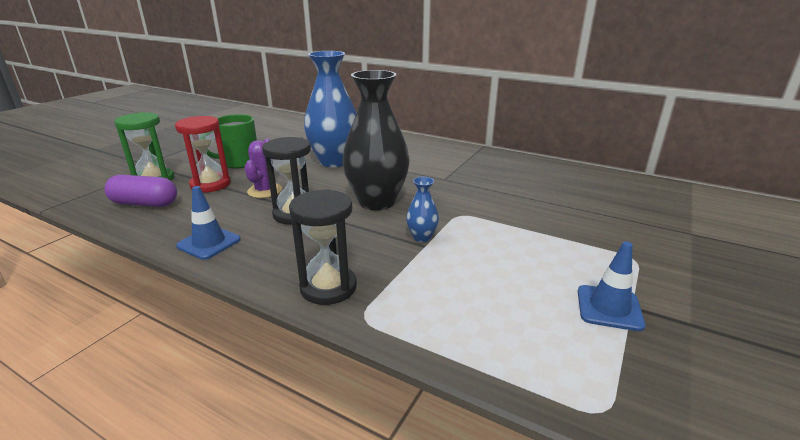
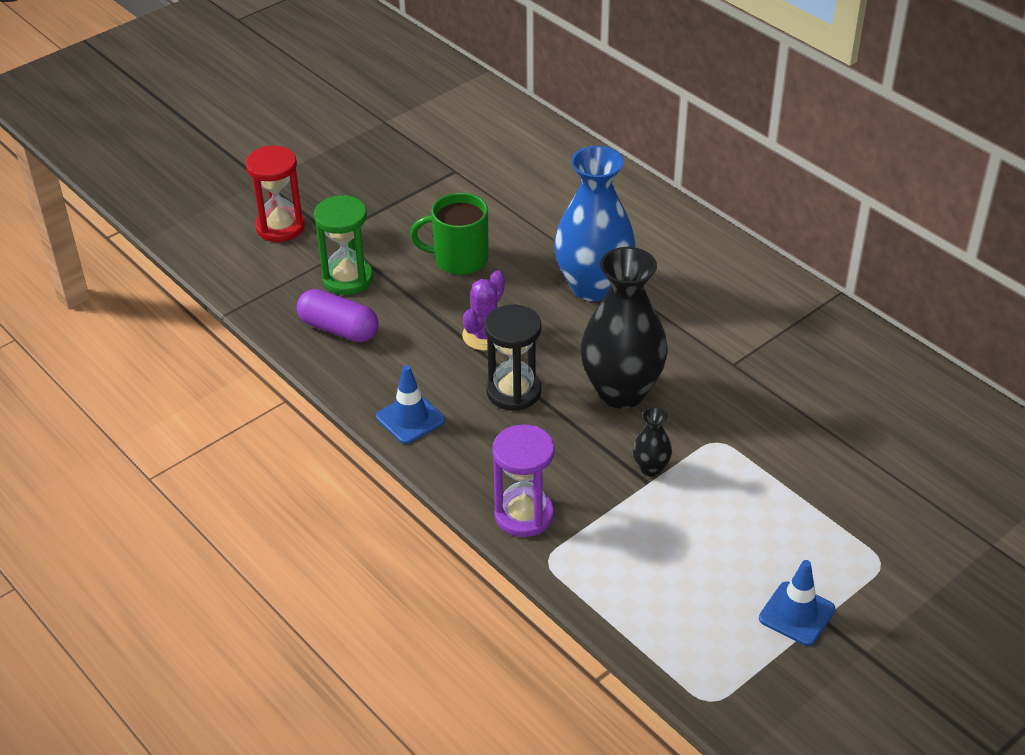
camera: 20 degrees right, 15 degrees up
(210, 184) = (418, 306): red hourglass -> red hourglass (280, 227)
(328, 287) = (524, 515): black hourglass -> purple hourglass
(422, 237) = (651, 468): blue vase -> black vase

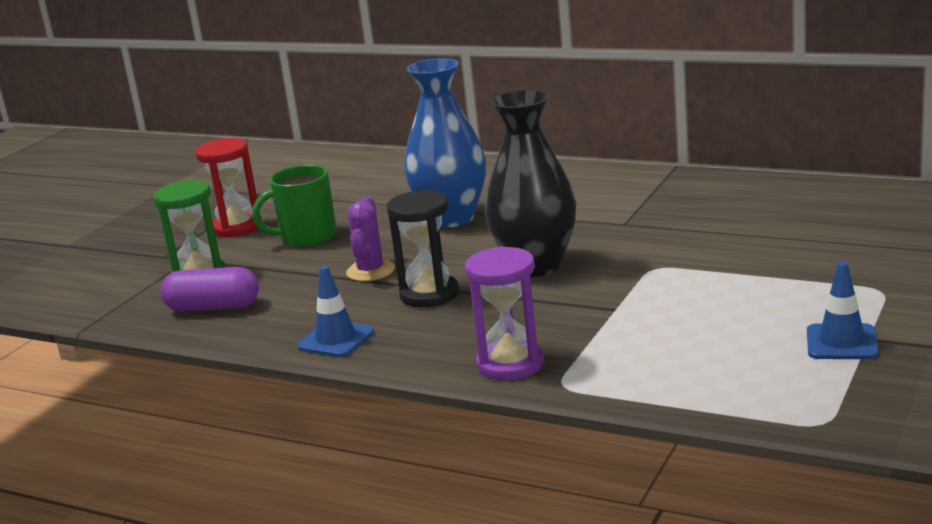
camera: 20 degrees left, 20 degrees down
(280, 227) = (104, 266): red hourglass -> red hourglass (237, 227)
(651, 468) = (609, 300): black vase -> none

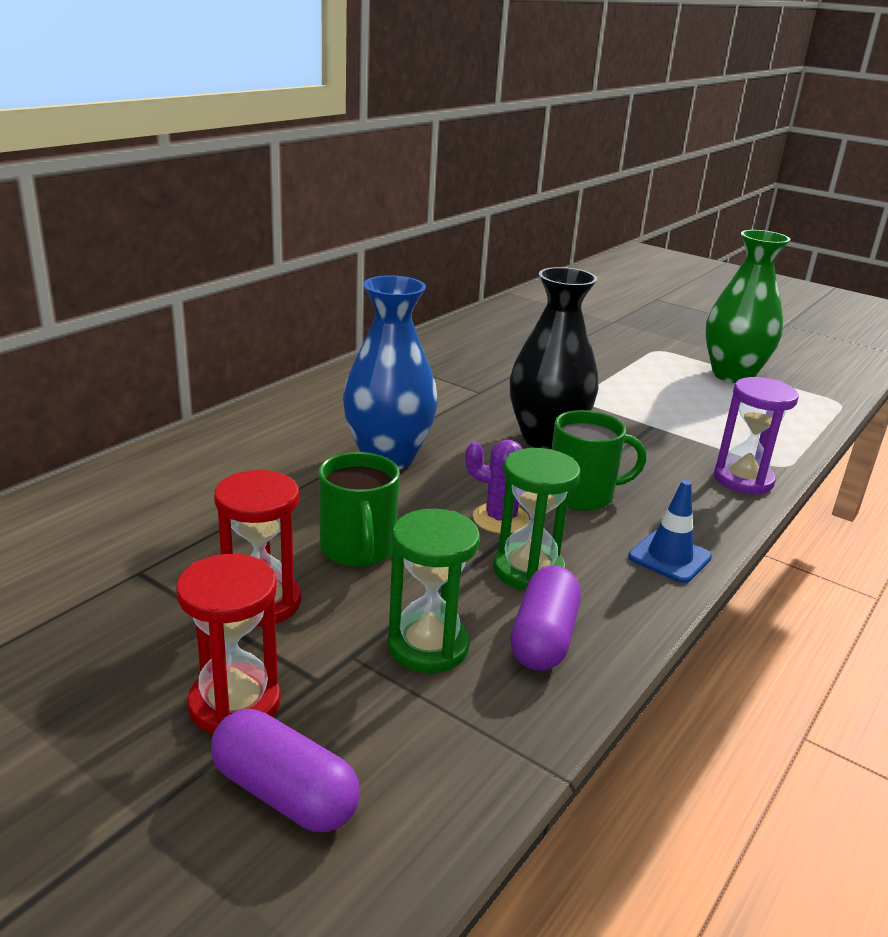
camera: 85 degrees left, 5 degrees up
(77, 268) = (284, 793): none -> purple capsule
(143, 243) = (234, 704): none -> red hourglass
(297, 291) = (528, 570): none -> green hourglass
(429, 294) = (582, 495): black hourglass -> green mug
(841, 342) = (732, 375): blue traffic cone -> green vase

